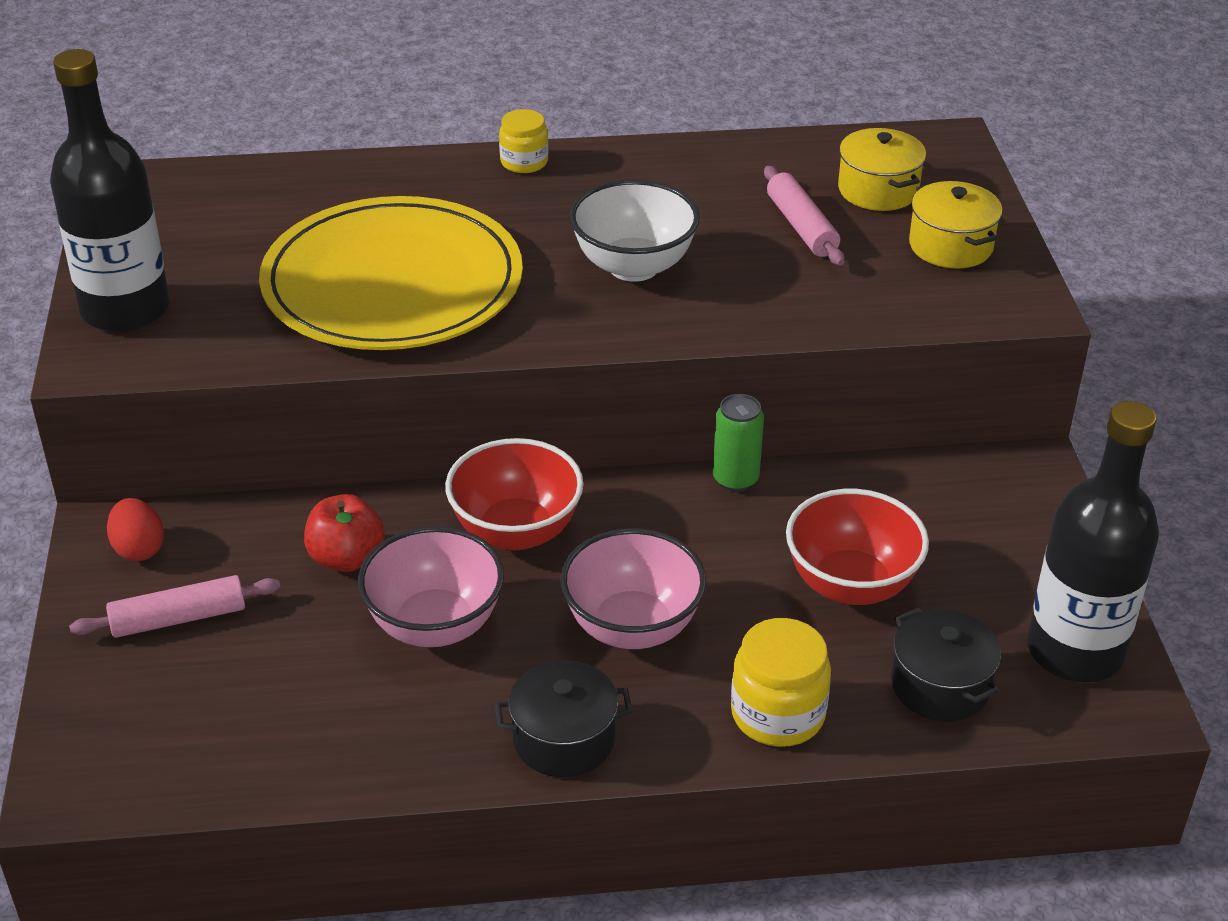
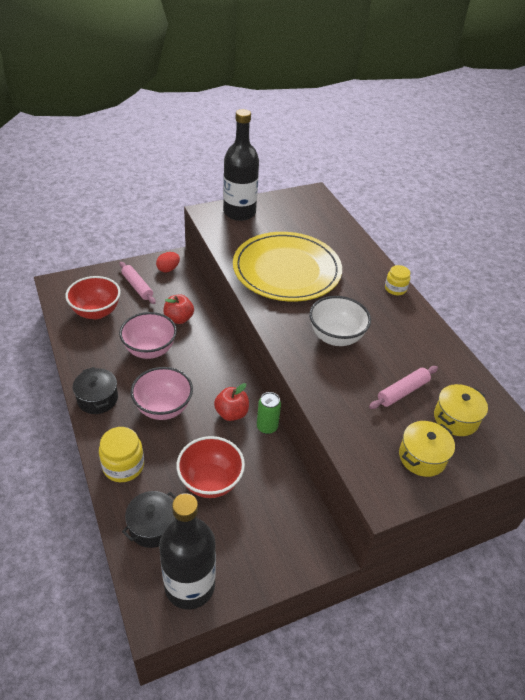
camera: 70 degrees right, 5 degrees up
(516, 531) = (208, 361): red bowl -> red bowl (96, 312)
(682, 523) = (231, 413): none -> red apple

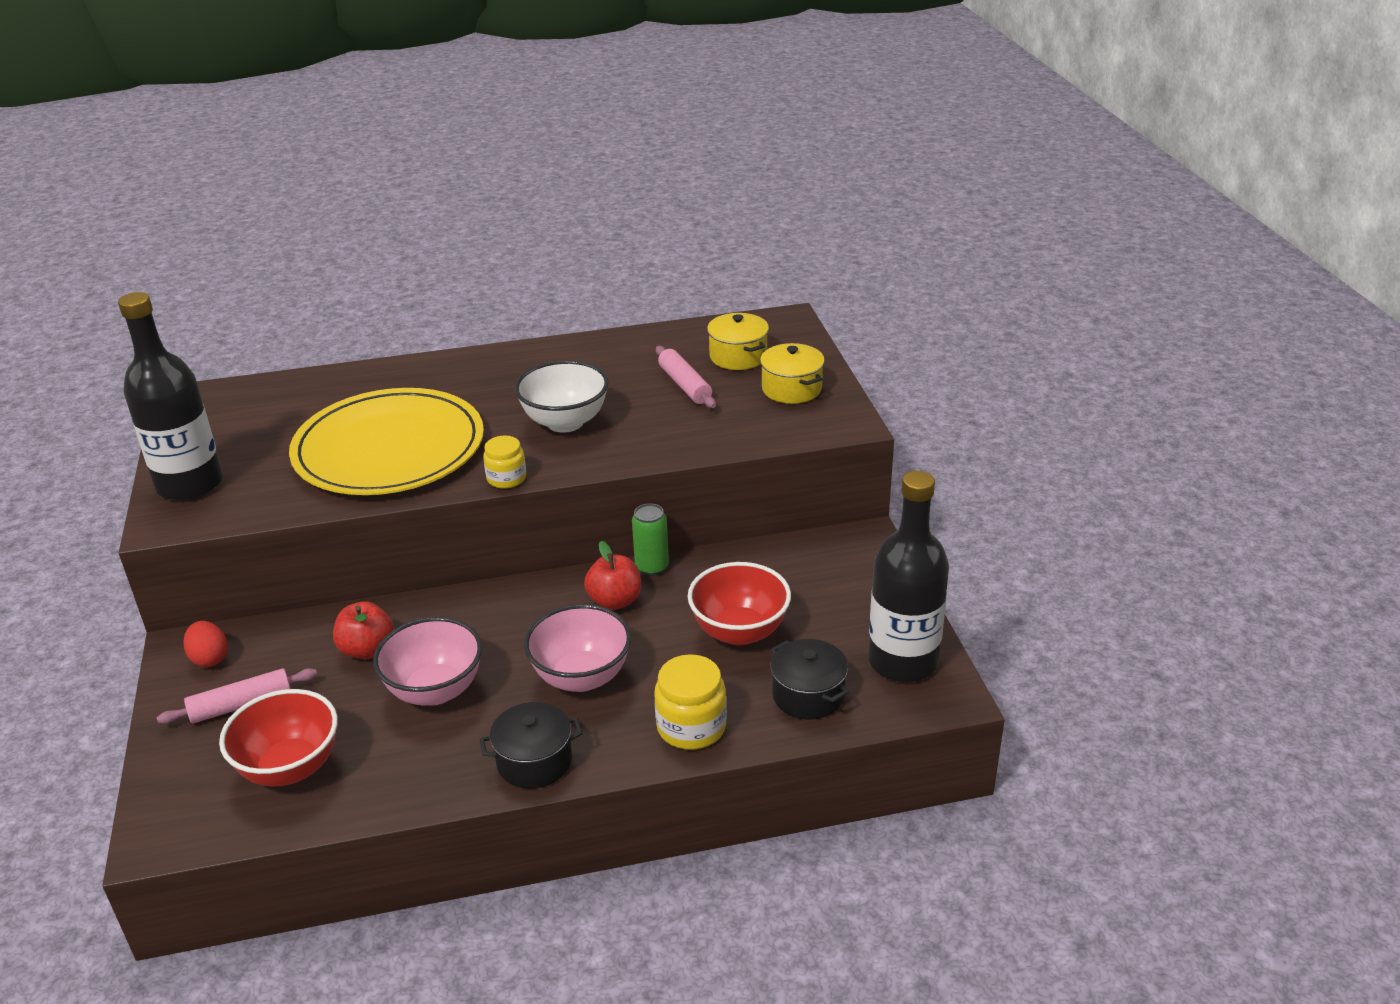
camera: 75 degrees left, 10 degrees down
(395, 289) = (483, 359): yellow jar -> yellow jar (506, 478)

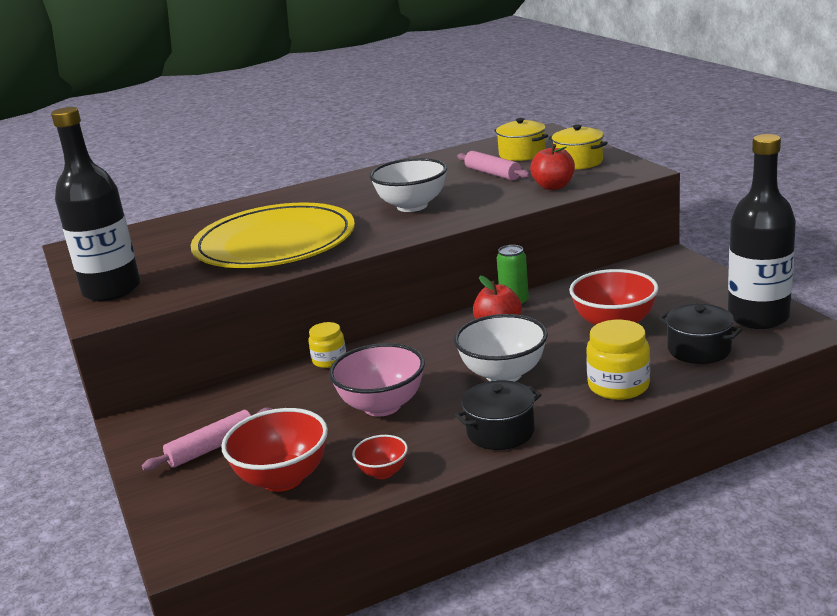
camera: 10 degrees left, 10 degrees down
(209, 658) = (164, 425): red egg -> none
(367, 649) = (305, 393): red apple -> red apple (553, 186)
(390, 786) = (383, 472): none -> red bowl
(506, 478) = (387, 241): yellow jar -> yellow jar (329, 360)
(581, 677) = (503, 374): pink bowl -> white bowl

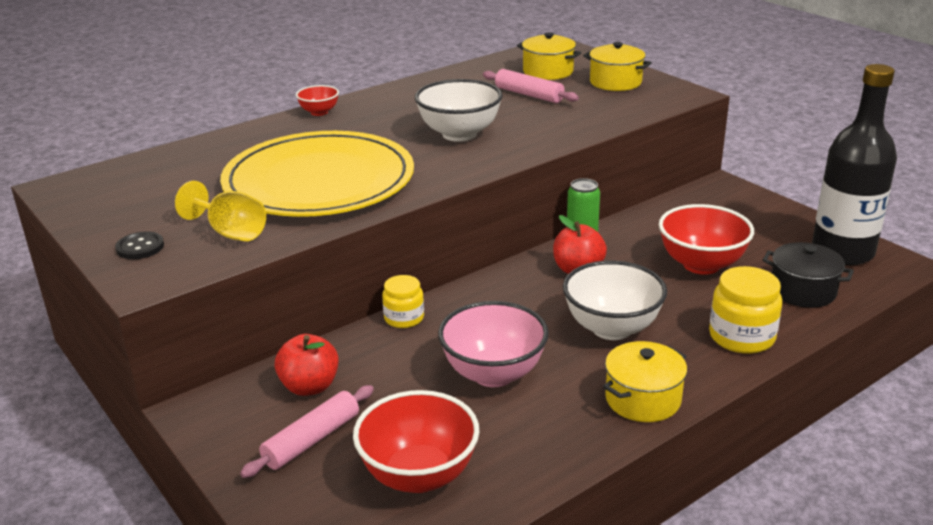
camera: 15 degrees left, 5 degrees up
(112, 290) = (140, 247): black bottle -> black button
(185, 280) = (230, 232): none -> yellow goblet
(383, 472) = (534, 459): red bowl -> red bowl (319, 112)
(500, 432) = (643, 399): black pot -> yellow pot
(553, 186) = (606, 111): red apple -> red apple (309, 386)

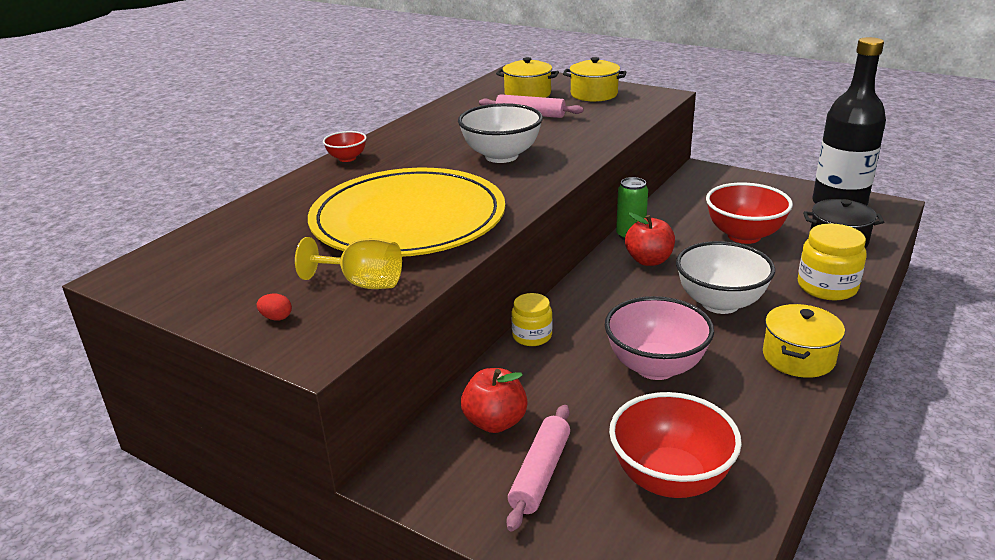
camera: 20 degrees left, 0 degrees up
(140, 247) = (276, 318): black button -> red egg

